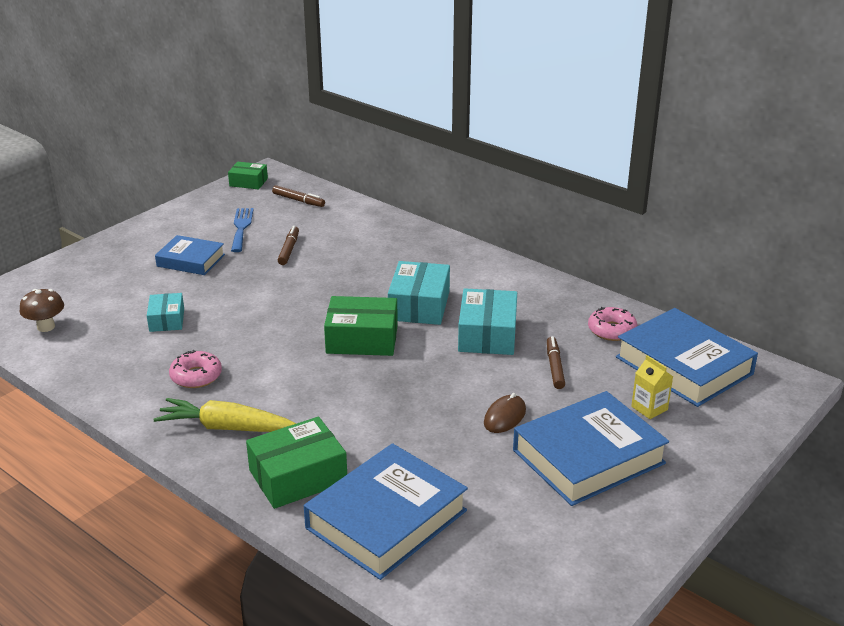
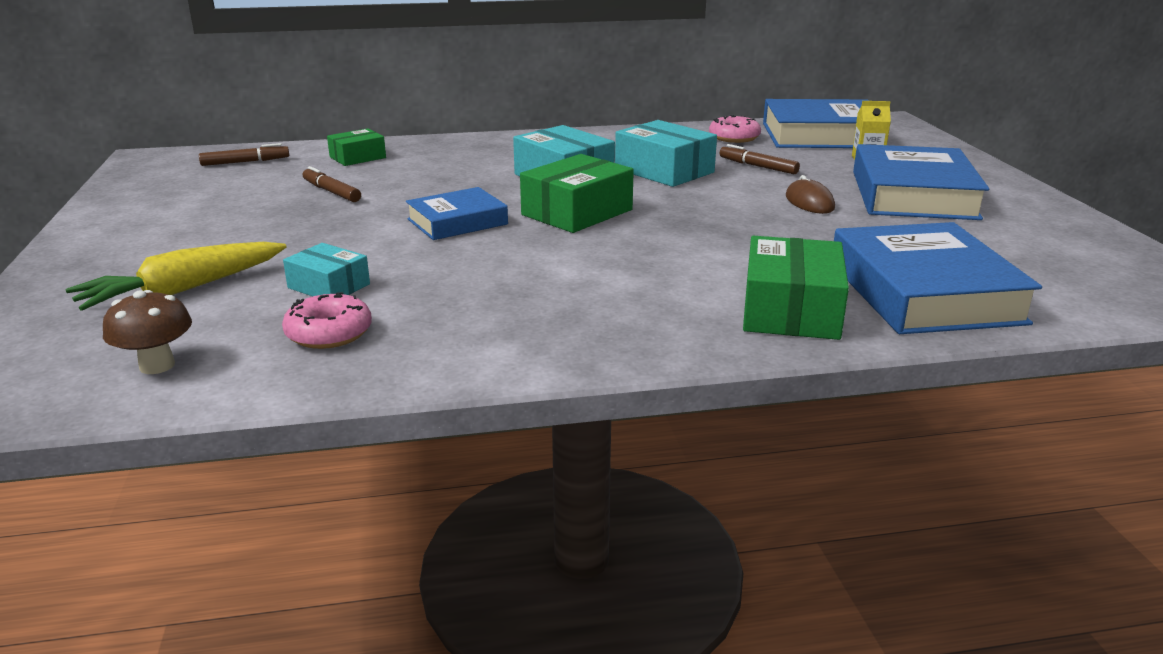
camera: 50 degrees left, 5 degrees down
(191, 260) = (227, 238): blue book -> blue book (457, 222)
(196, 376) = (491, 305): pink donut -> pink donut (329, 333)
(226, 428) = (634, 319): yellow carrot -> yellow carrot (182, 290)
(241, 227) = (227, 197): blue fork -> none
(248, 182) = (141, 169): green box -> green box (358, 157)

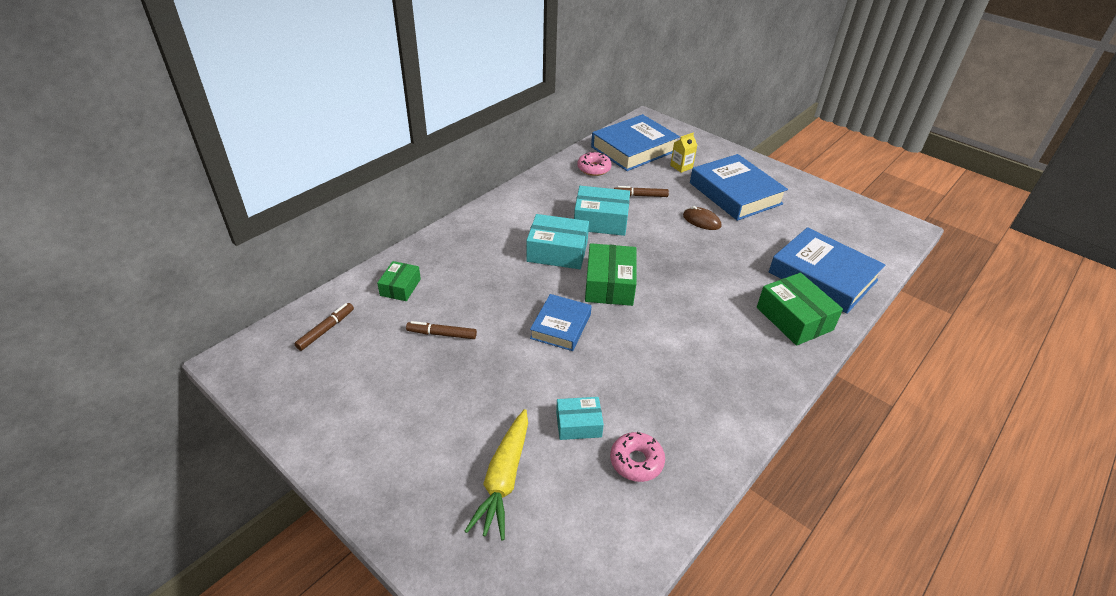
camera: 40 degrees left, 15 degrees up
(157, 365) = (593, 545): brown mushroom -> none

